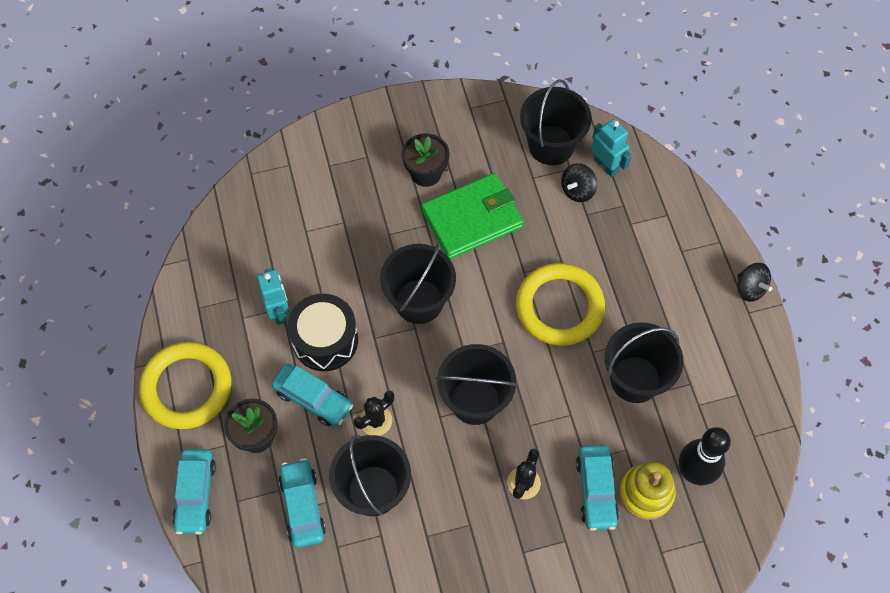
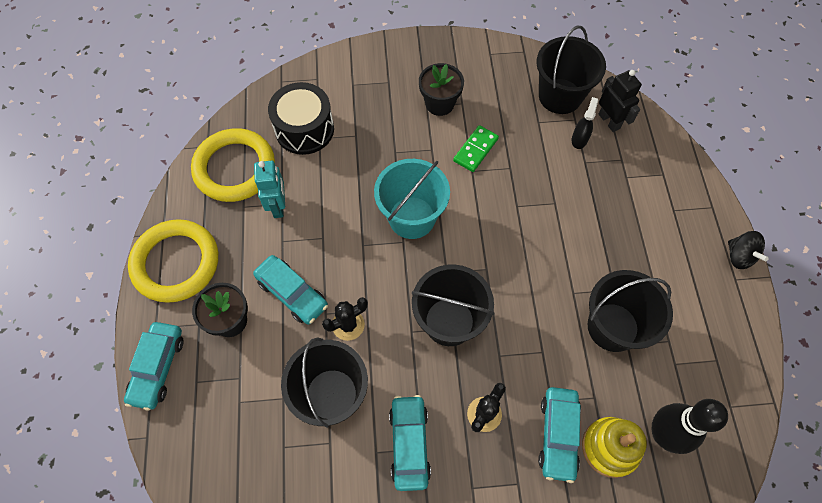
camera: 10 degrees right, 0 degrees up
(302, 506) = (258, 398): turquoise car -> turquoise car (409, 444)
(325, 340) = (315, 240): black drum -> black drum (304, 129)
(419, 301) = (411, 217): black bucket -> turquoise bucket
(472, 218) = (475, 150): green wallet -> green domino
(559, 307) = (546, 244): yellow ring -> yellow ring (234, 168)
(577, 190) = (579, 139): black spinning top -> black spray bottle
(606, 165) = (609, 121): turquoise robot -> black robot

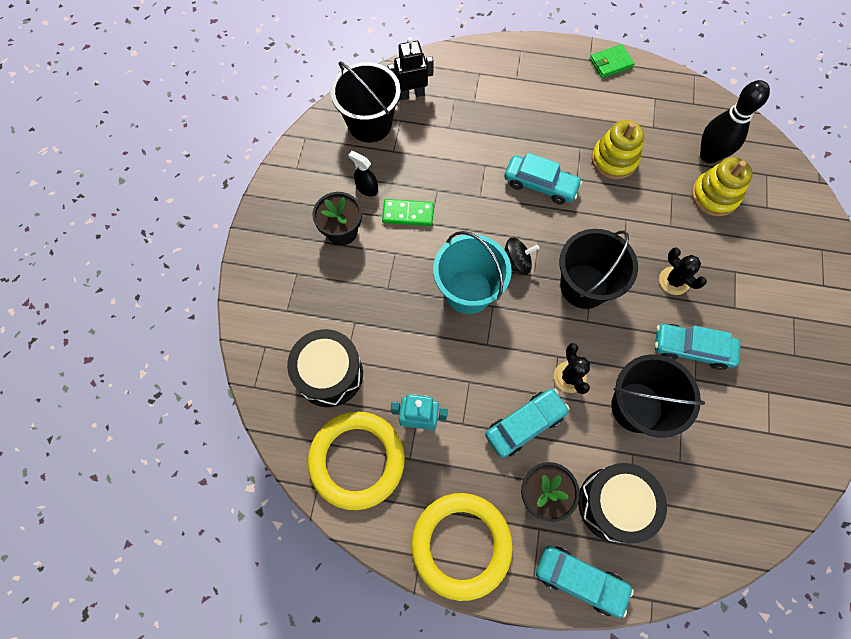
camera: 75 degrees left, 5 degrees up
(231, 387) = (614, 504): none -> black drum
(475, 150) = (408, 214): green domino -> green domino turned 45 degrees counterclockwise
(558, 435) = (699, 230): turquoise car -> turquoise car (540, 184)
(579, 139) = (423, 124): black spray bottle -> black spray bottle (367, 188)
(613, 327) = (614, 159): black bucket -> yellow stacking toy
(739, 256) = (570, 49): black spinning top -> black spinning top (516, 263)
(742, 302) = (610, 63): none -> green wallet

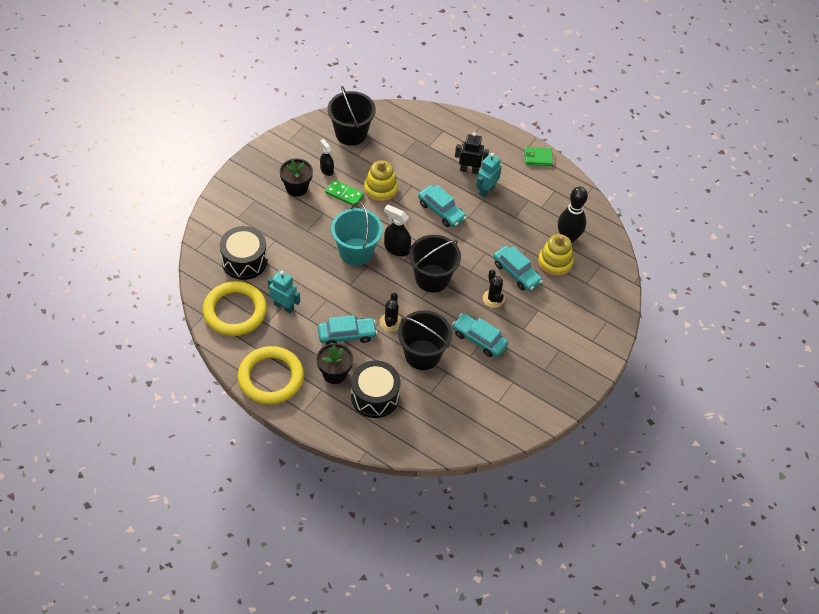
camera: 20 degrees right, 15 degrees down
(411, 94) = (389, 126): black robot -> black robot (469, 170)
(516, 263) = (396, 248): black spinning top -> black spray bottle
(577, 132) = (486, 190): none -> turquoise robot
(580, 580) = (330, 424): turquoise car -> turquoise car (516, 273)
(614, 159) = (500, 216): yellow stacking toy -> yellow stacking toy (380, 189)

